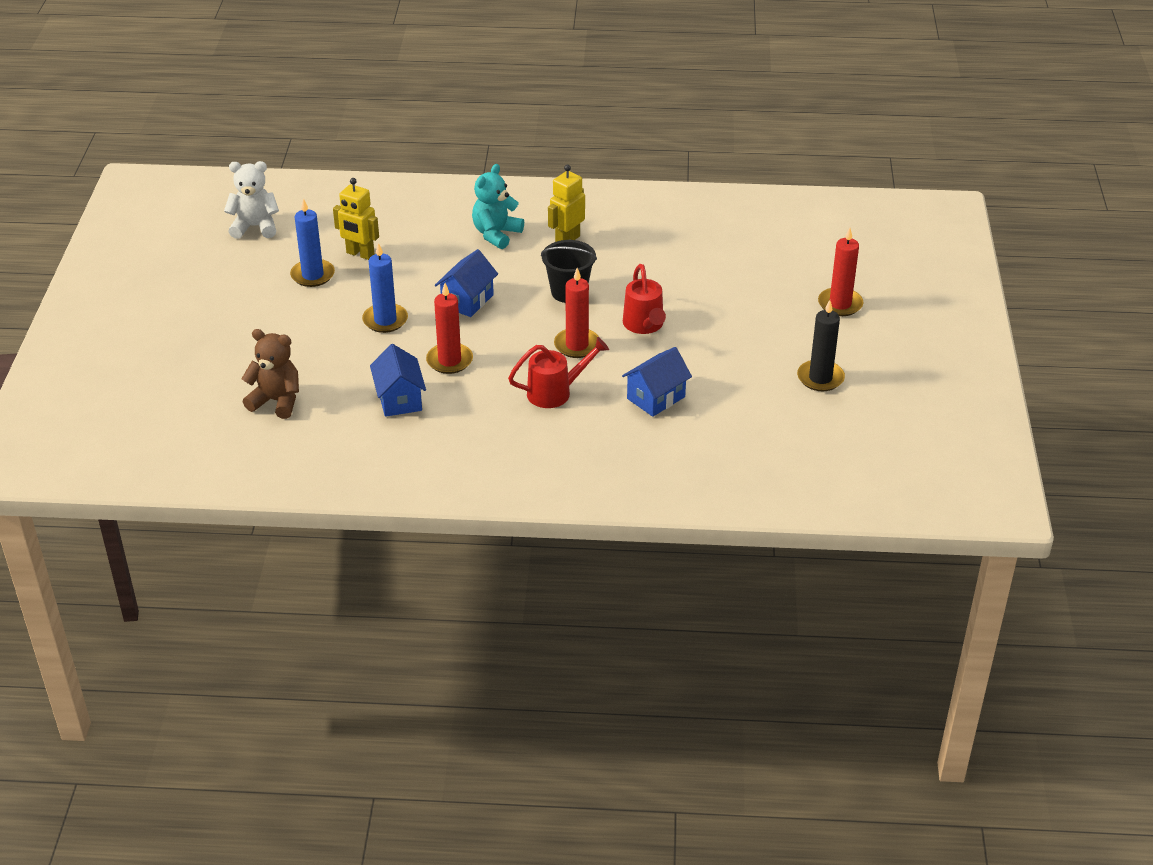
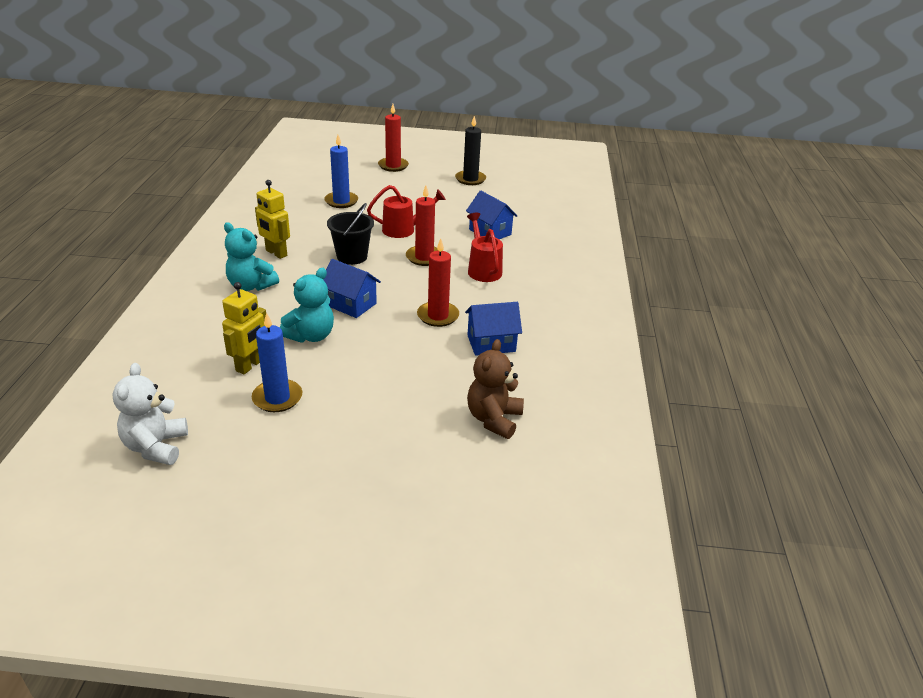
camera: 90 degrees left, 5 degrees down
(385, 320) = (370, 350): blue candle -> blue candle (341, 201)
(408, 282) = (311, 336): none -> turquoise teddy bear

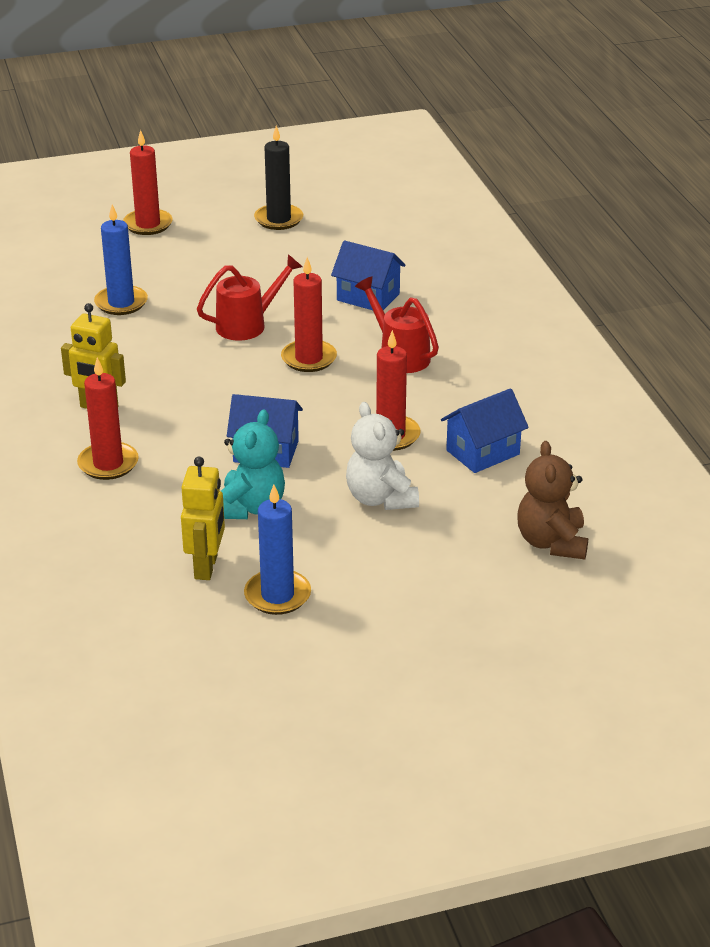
camera: 20 degrees left, 0 degrees up
(156, 447) = (183, 694): white teddy bear -> white teddy bear (380, 498)
(251, 286) = (108, 464): turquoise teddy bear -> red candle
(352, 257) = (210, 384): black bucket -> none

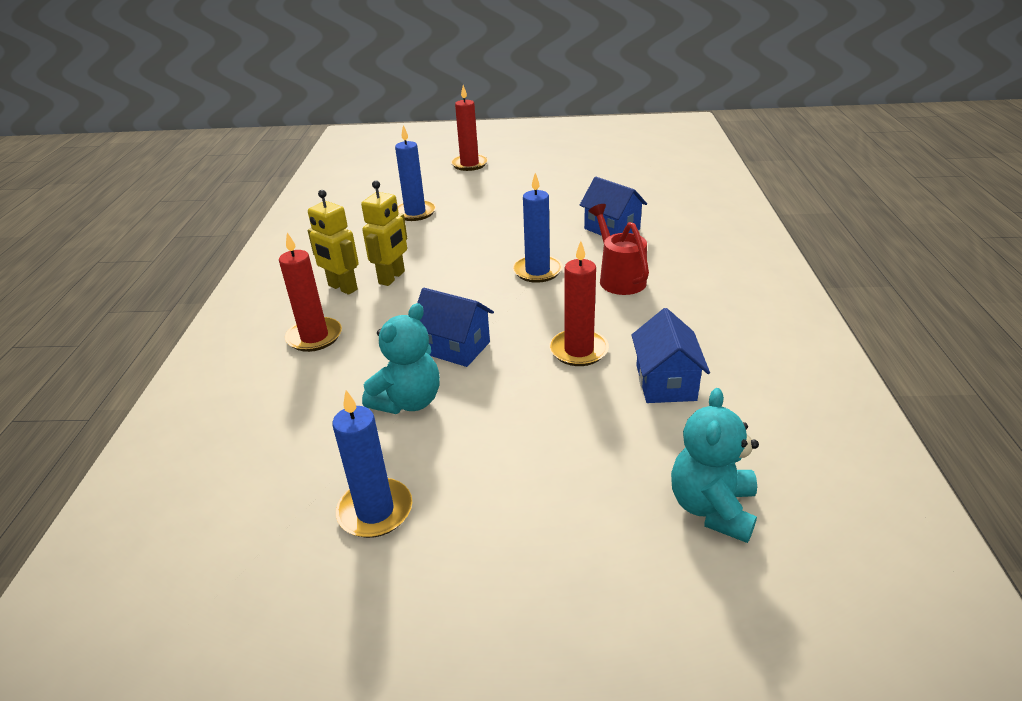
camera: 20 degrees right, 0 degrees up
(206, 567) = (327, 460): yellow robot -> yellow robot (392, 278)
(247, 325) = (501, 239): red watering can -> none
(278, 219) = (567, 169): black candle -> none
(309, 359) = (537, 271): red candle -> blue candle
(380, 498) = (539, 415): white teddy bear -> none
(482, 452) = (665, 382): blue house -> blue house turned 75 degrees counterclockwise
(551, 542) = (712, 508): brown teddy bear -> turquoise teddy bear

